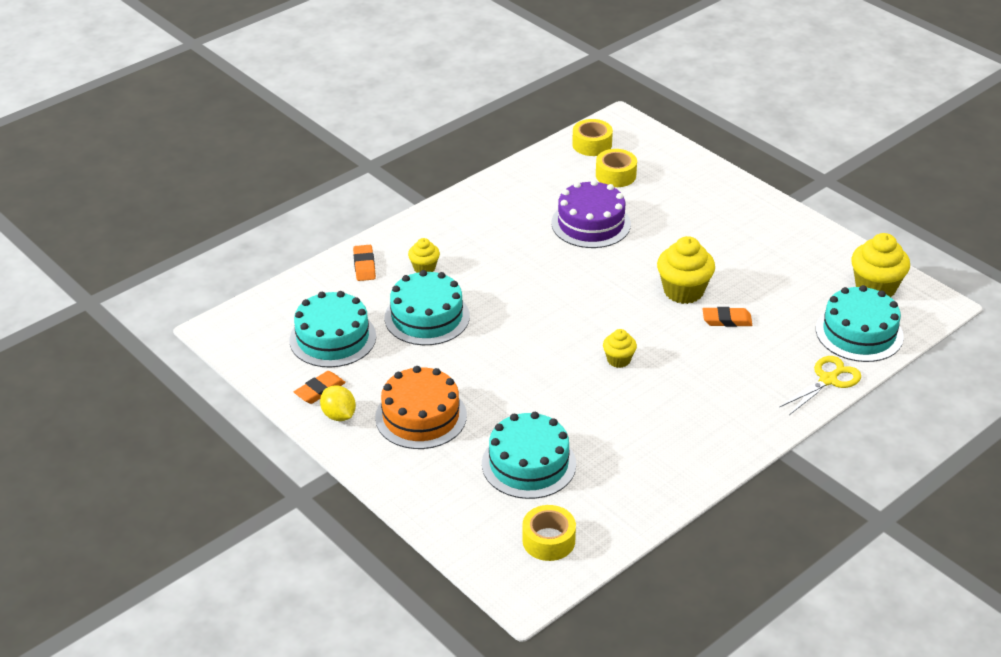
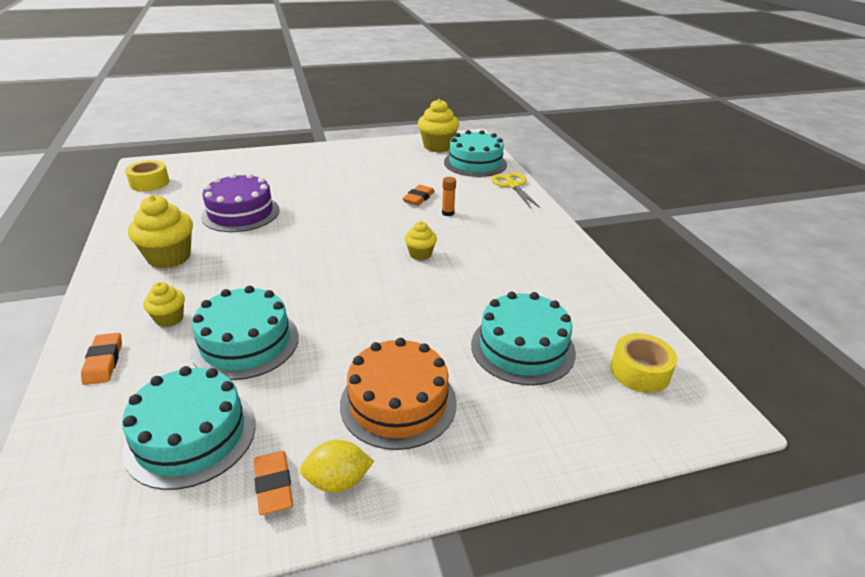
camera: 65 degrees left, 5 degrees down
(364, 266) = (103, 362): orange eraser -> orange eraser turned 60 degrees clockwise
(615, 175) = (201, 186): yellow tape -> none
(683, 291) = (369, 203): yellow cupcake -> yellow cupcake (169, 257)
(714, 351) = (448, 213): none -> orange glue stick

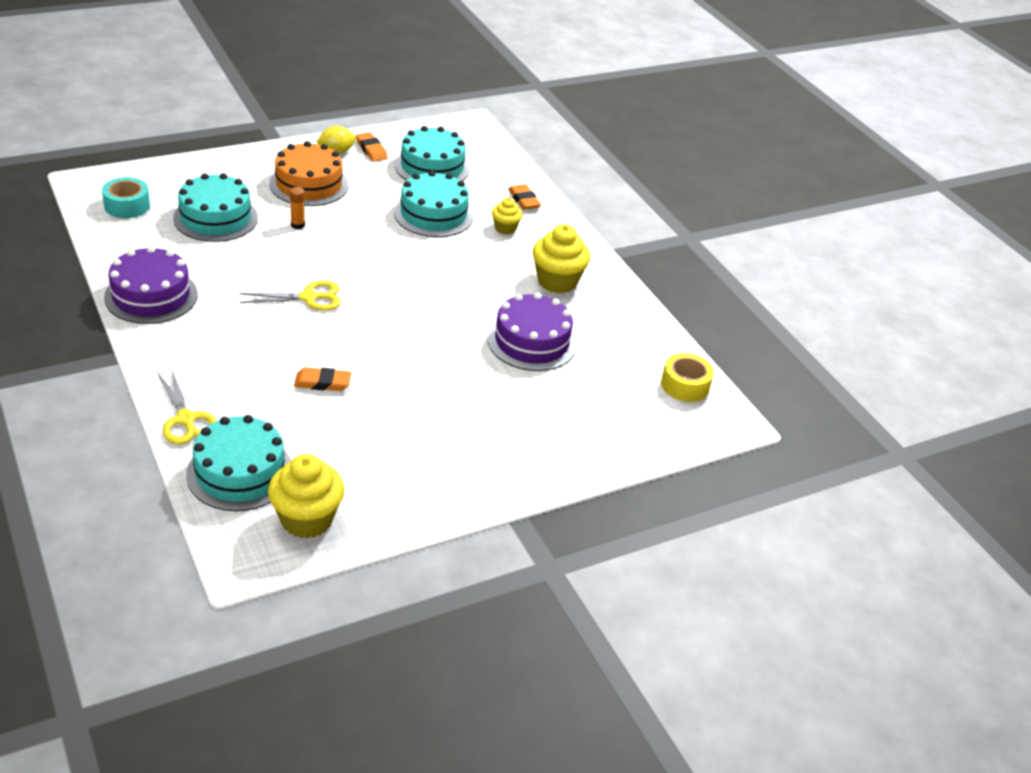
camera: 165 degrees right, 5 degrees up
(418, 198) = (322, 382): orange eraser -> orange eraser turned 75 degrees clockwise
(420, 254) = (309, 297): yellow cupcake -> yellow scissors
(448, 213) = (281, 358): orange glue stick -> orange glue stick (297, 225)
(566, 262) = (151, 296): none -> purple cake
(640, 371) = (127, 206): yellow tape -> turquoise tape

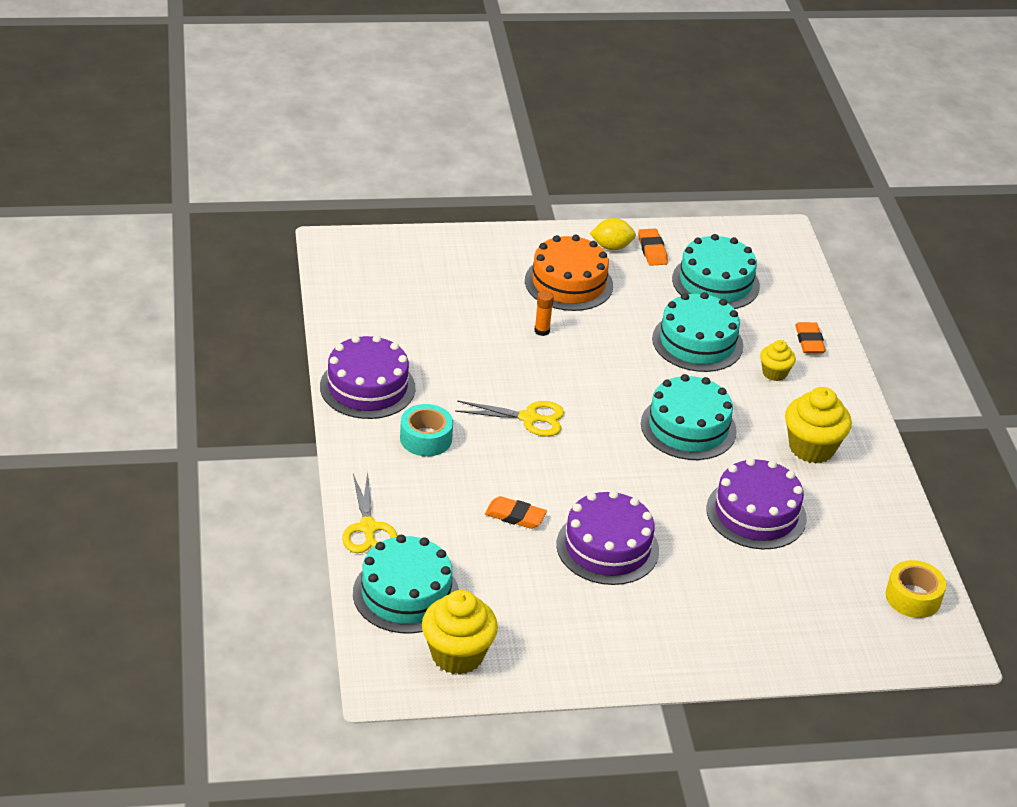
camera: 20 degrees right, 0 degrees up
(127, 206) = (368, 279): turquoise tape -> turquoise tape (426, 438)
(215, 218) = (456, 308): turquoise cake -> turquoise cake (688, 427)
(414, 394) = (607, 547): none -> purple cake

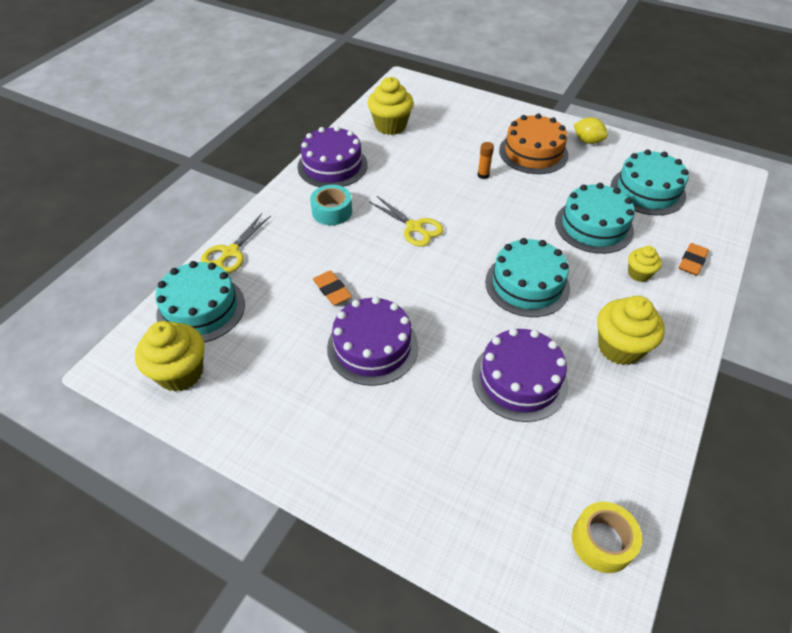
camera: 40 degrees right, 10 degrees up
(380, 311) = (390, 126): none -> yellow cupcake
(652, 250) = (616, 153): orange eraser -> none

